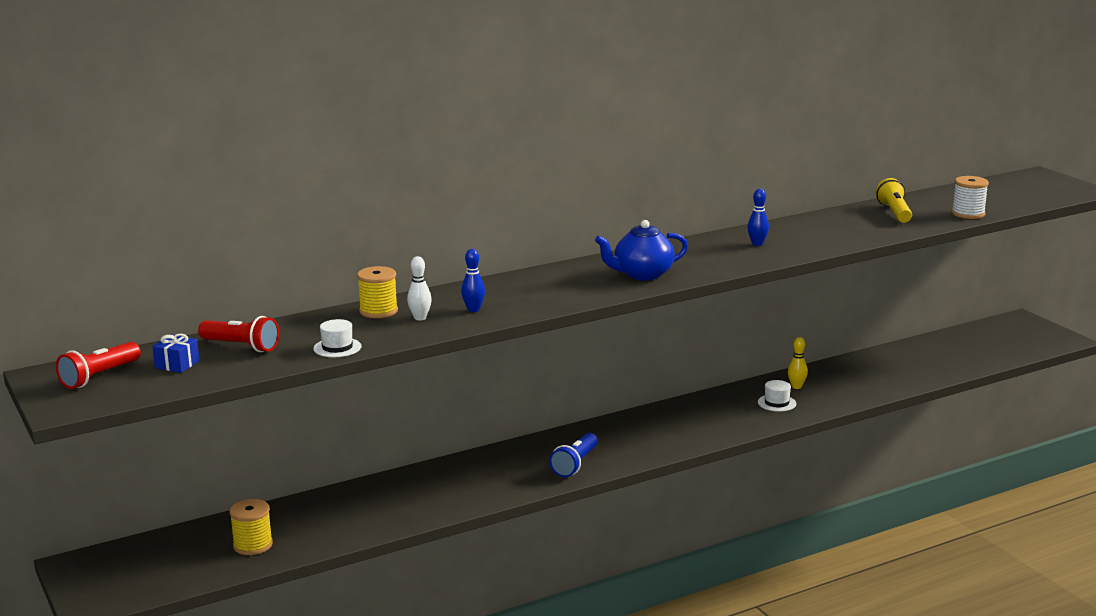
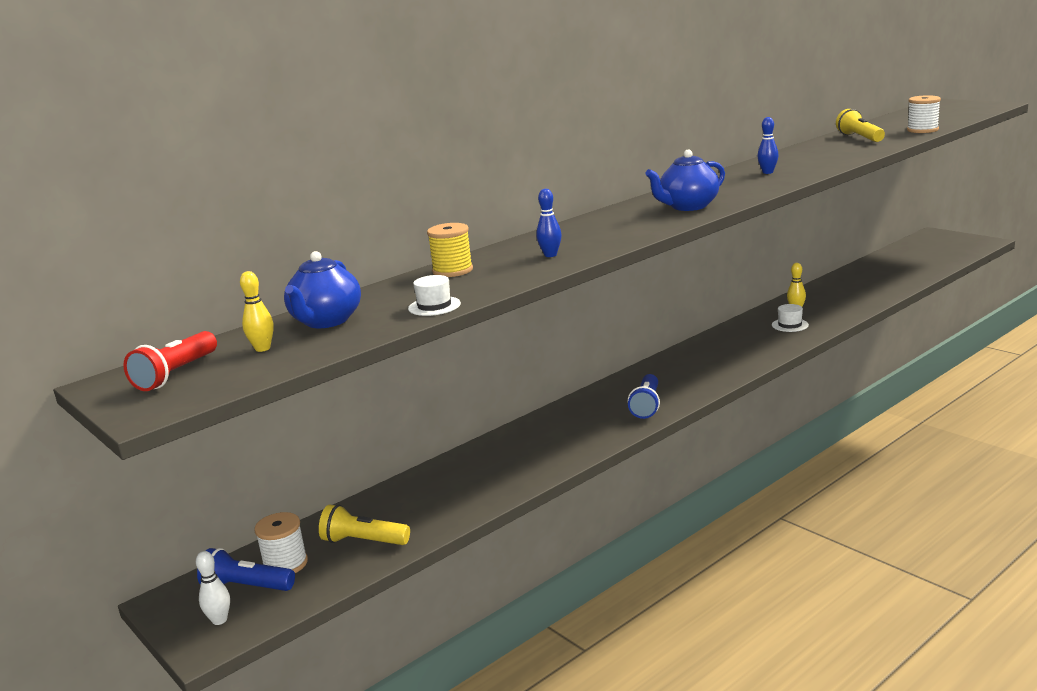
camera: 10 degrees left, 0 degrees up
(140, 565) = (246, 587): none -> blue flashlight
(177, 364) = (262, 348): blue gift -> yellow bowling pin
(180, 552) = (285, 564): none -> white spool
(241, 346) = (326, 321): red flashlight -> blue teapot
(253, 545) = (363, 541): yellow spool -> yellow flashlight
(420, 318) = (501, 269): white bowling pin -> white bowling pin (219, 620)

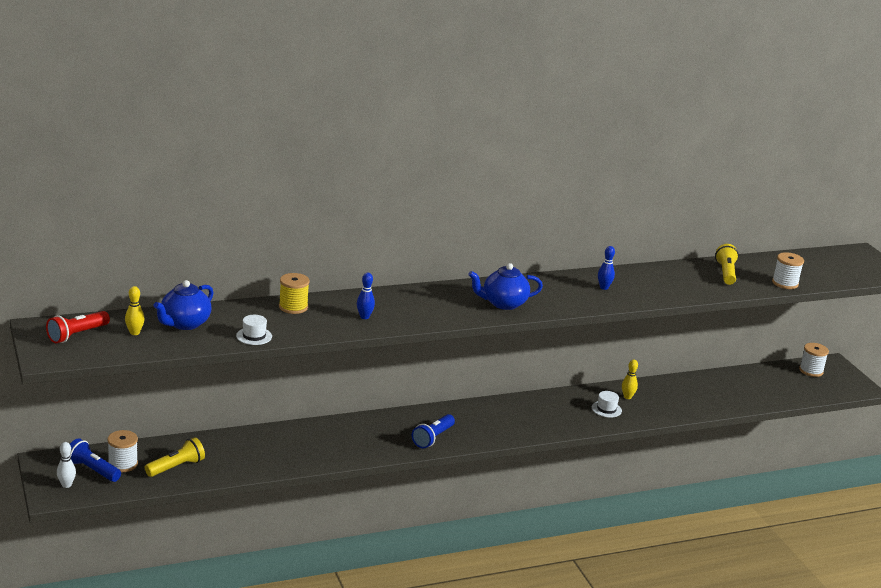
camera: 15 degrees right, 5 degrees up
(363, 541) = (176, 467): yellow flashlight -> yellow flashlight turned 105 degrees clockwise
(925, 244) = (811, 371): none -> white spool

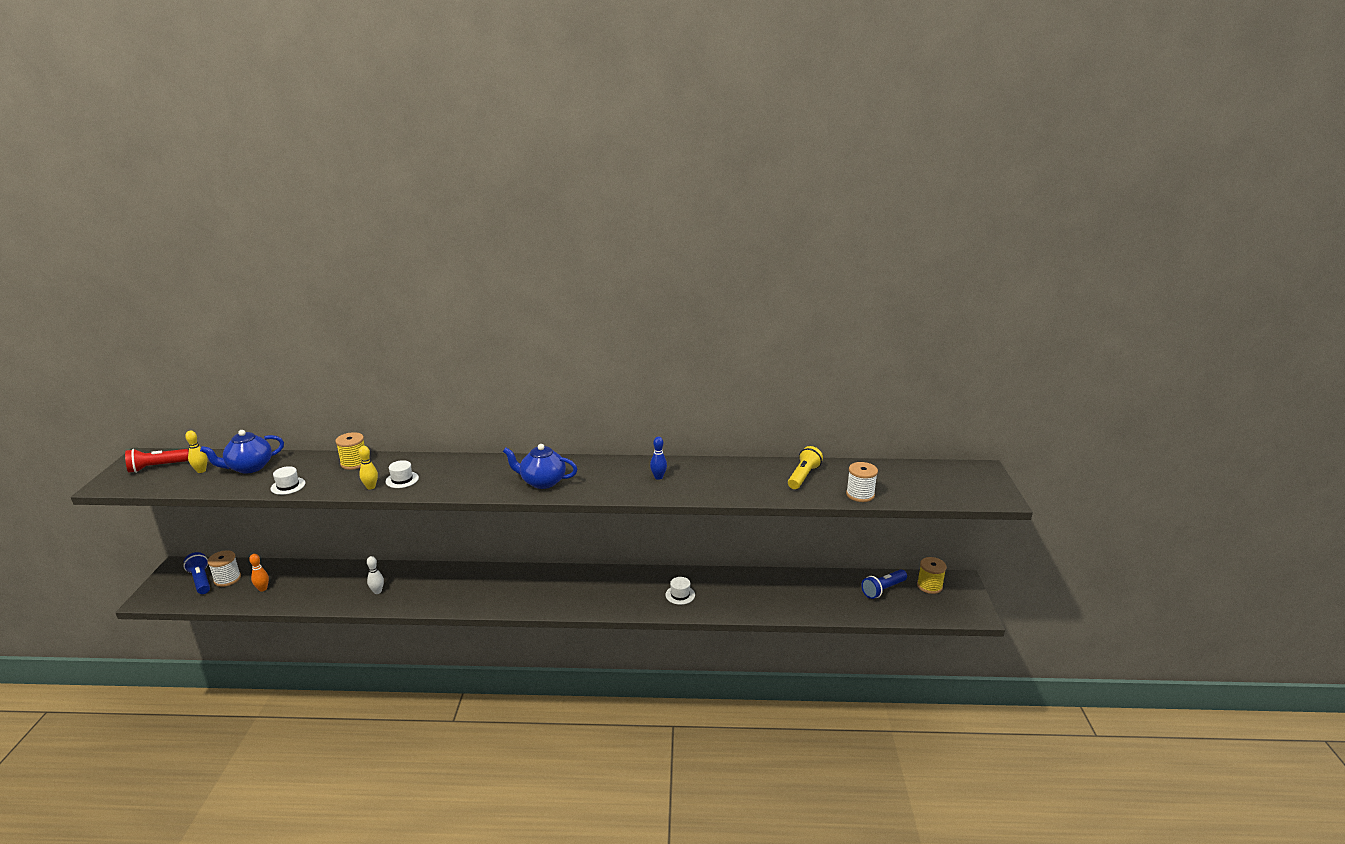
camera: 25 degrees right, 0 degrees up
(66, 485) = (168, 590): white bowling pin -> white bowling pin (377, 591)
(176, 467) = (263, 589): yellow flashlight -> orange bowling pin
(364, 317) = (402, 479): blue bowling pin -> white hat
(433, 438) = (493, 598): blue flashlight -> blue flashlight (883, 590)
(627, 397) = (711, 585): yellow bowling pin -> yellow bowling pin (371, 487)
(811, 371) = (929, 586): white spool -> yellow spool

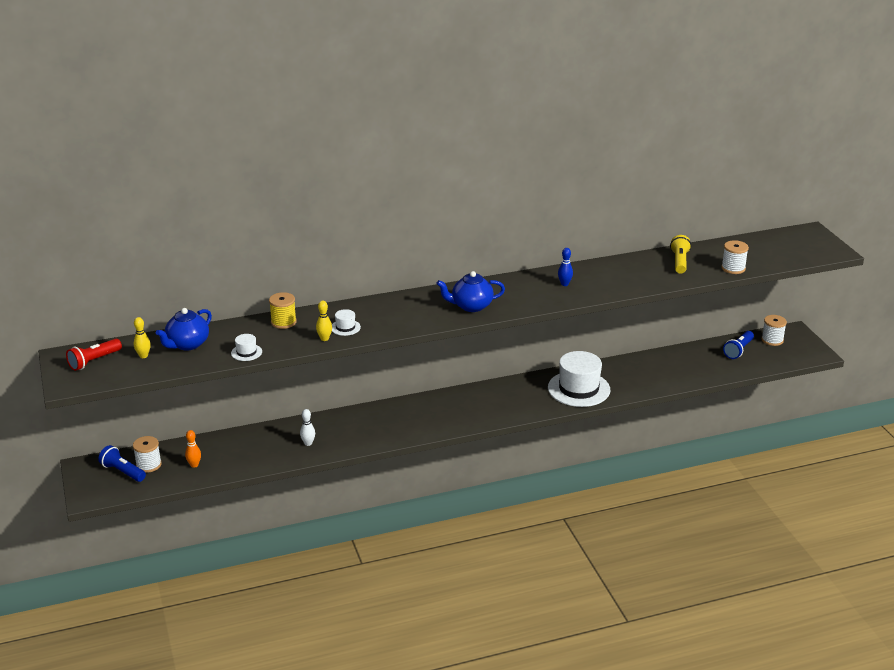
camera: 20 degrees left, 5 degrees up
(680, 595) = (578, 389): white hat -> white hat, size x2.30
(929, 586) = (772, 340): yellow spool -> white spool

